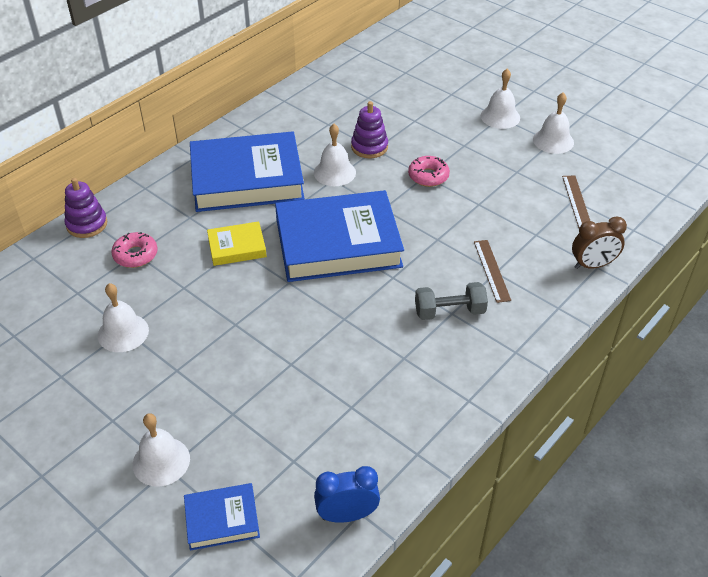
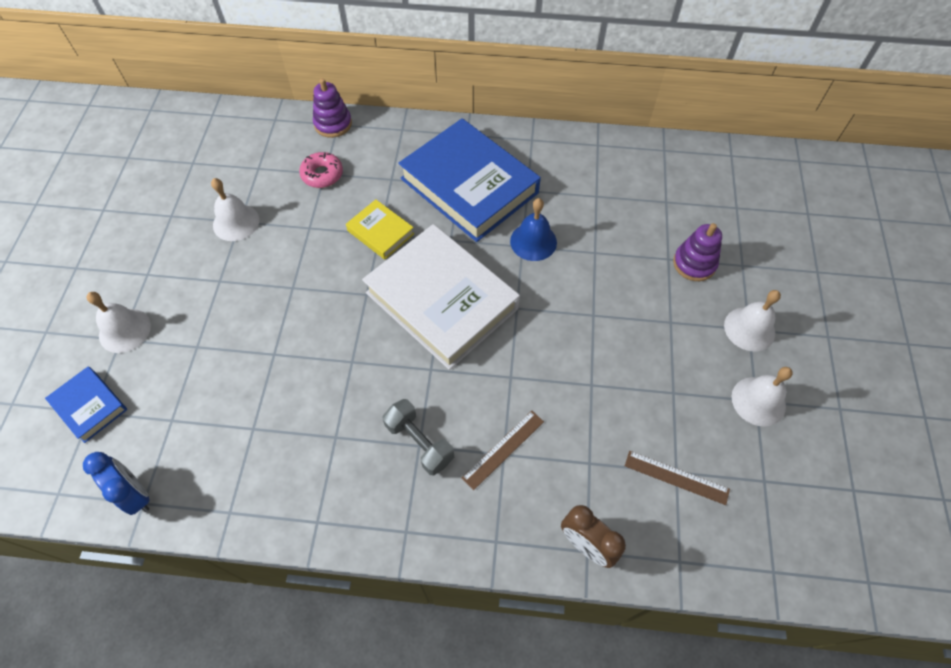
camera: 55 degrees right, 15 degrees up
(334, 172) = (533, 241): white bell -> blue bell
(338, 243) = (442, 300): blue book -> white book
(369, 147) = (593, 246): purple stacking toy -> purple stacking toy (694, 263)
(428, 176) = (594, 318): pink donut -> none
(577, 201) = (676, 477): brown ruler -> brown ruler turned 60 degrees clockwise

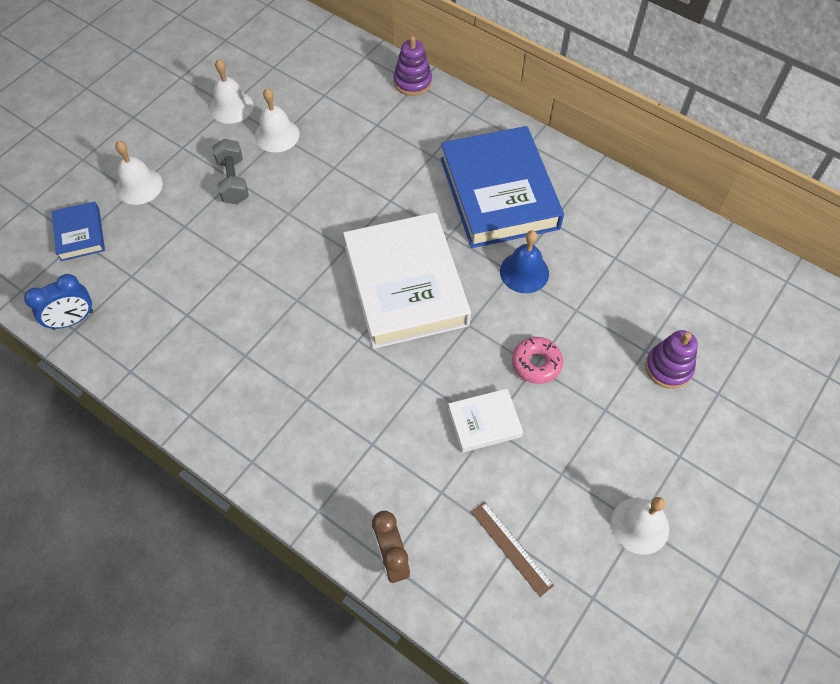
camera: 30 degrees right, 0 degrees up
(136, 494) = (73, 320): blue clock -> blue clock turned 75 degrees clockwise
(322, 174) = (374, 124): pink donut -> pink donut (536, 363)
(380, 232) = (391, 199): yellow book -> none
(419, 442) = (309, 396): grey dumbbell -> grey dumbbell (233, 181)
(503, 449) = (374, 440): brown ruler -> none
(585, 384) = (484, 423): none -> white book
(749, 329) = (680, 456): white bell -> white bell (231, 107)

